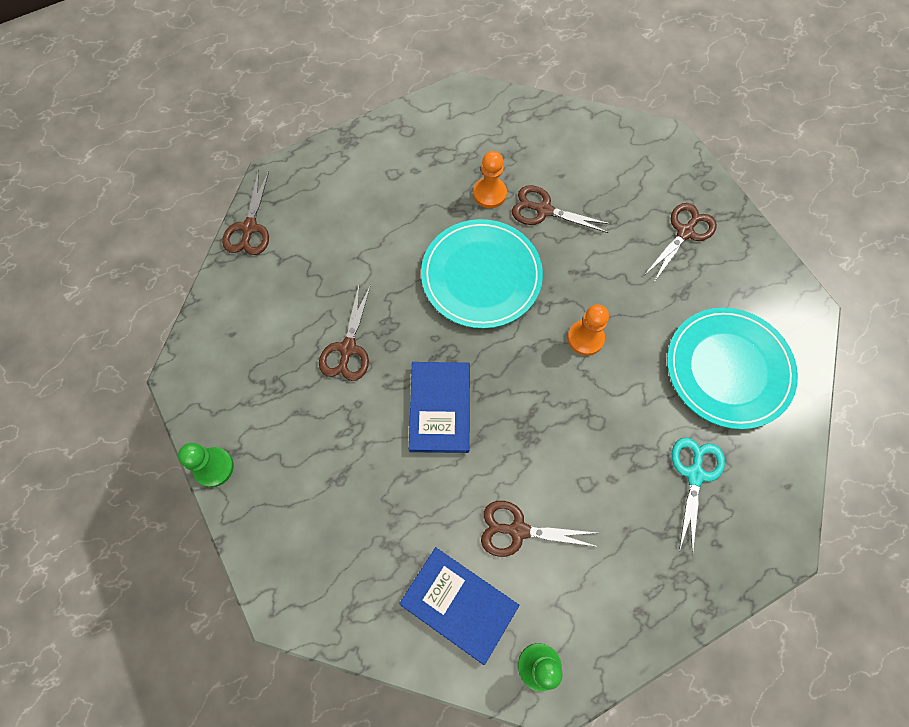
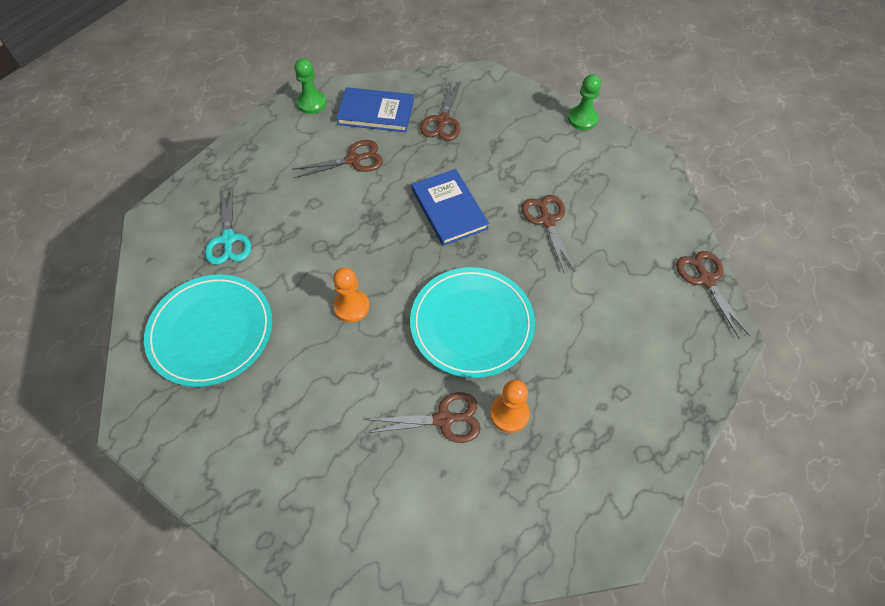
camera: 155 degrees right, 10 degrees down
(685, 232) = (281, 460): brown scissors -> brown scissors (443, 121)

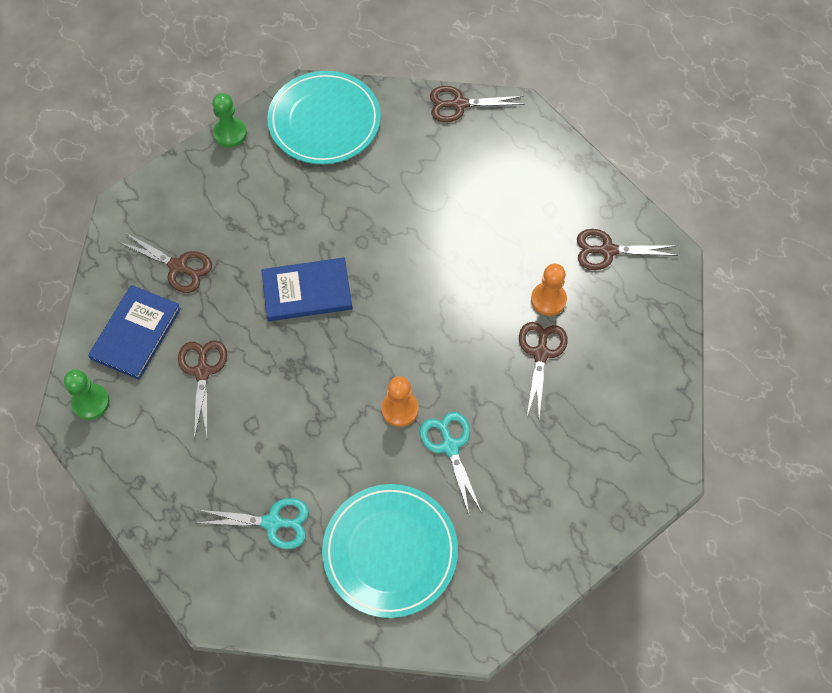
camera: 75 degrees left, 5 degrees up
(322, 357) = (450, 446): none -> turquoise scissors
(472, 324) = (450, 306): turquoise plate -> turquoise plate (324, 121)
(547, 221) = (352, 207): brown scissors -> brown scissors (608, 250)

